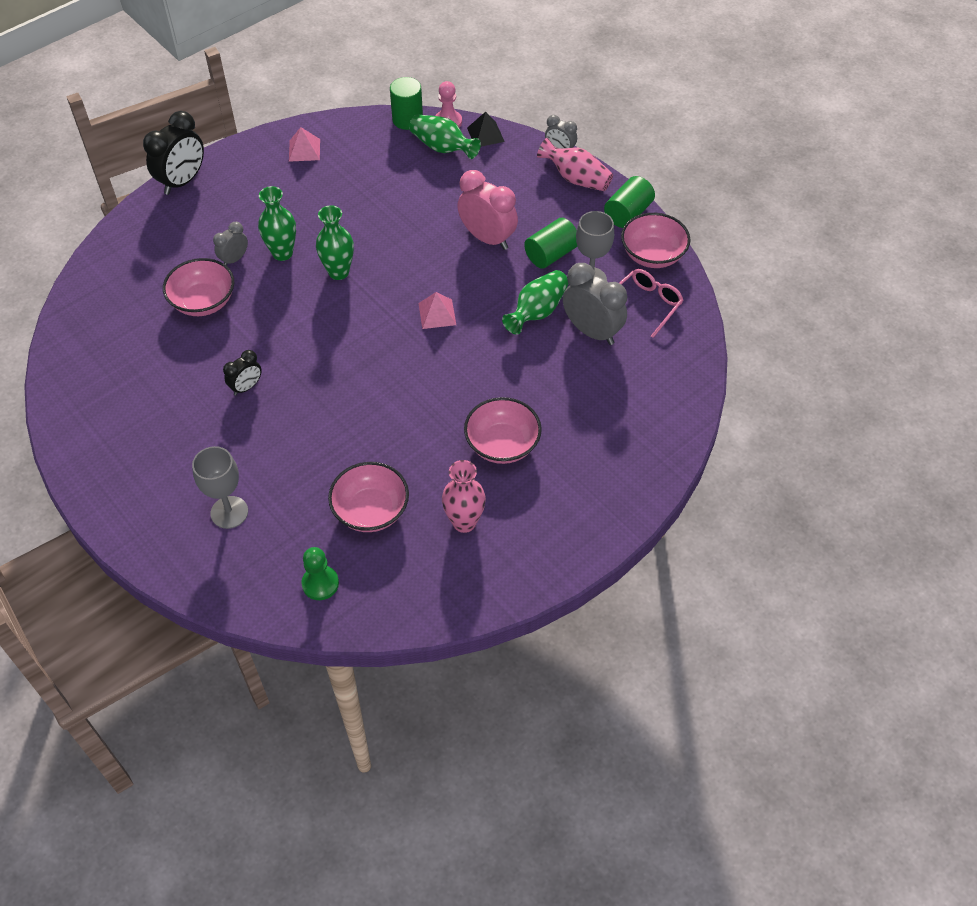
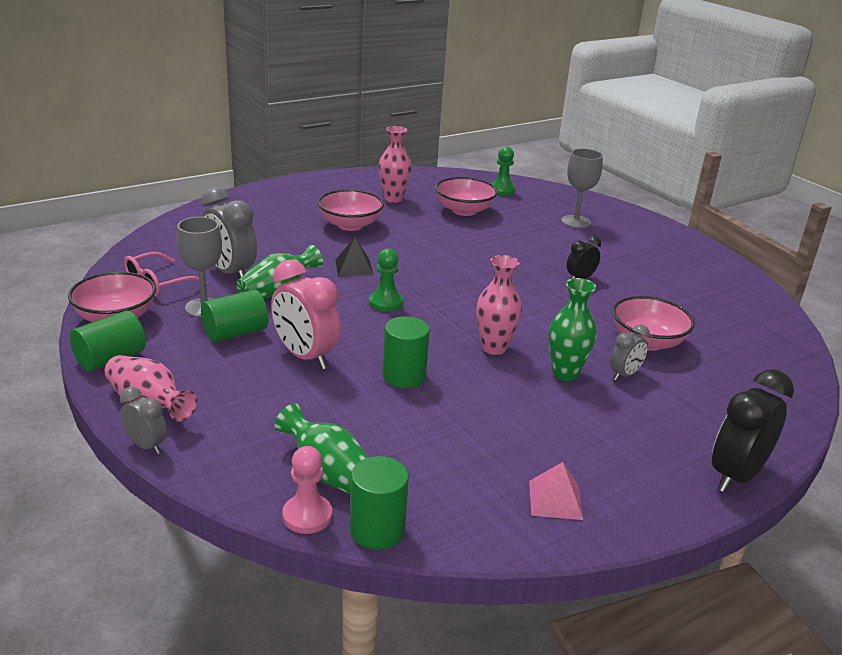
camera: 175 degrees left, 25 degrees down
(338, 272) = (494, 348): green vase -> pink vase
(408, 231) = (404, 376): none -> green cylinder
(437, 314) = (386, 303): pink pyramid -> green pawn
(485, 134) = (252, 486): black pyramid -> black pyramid (354, 267)

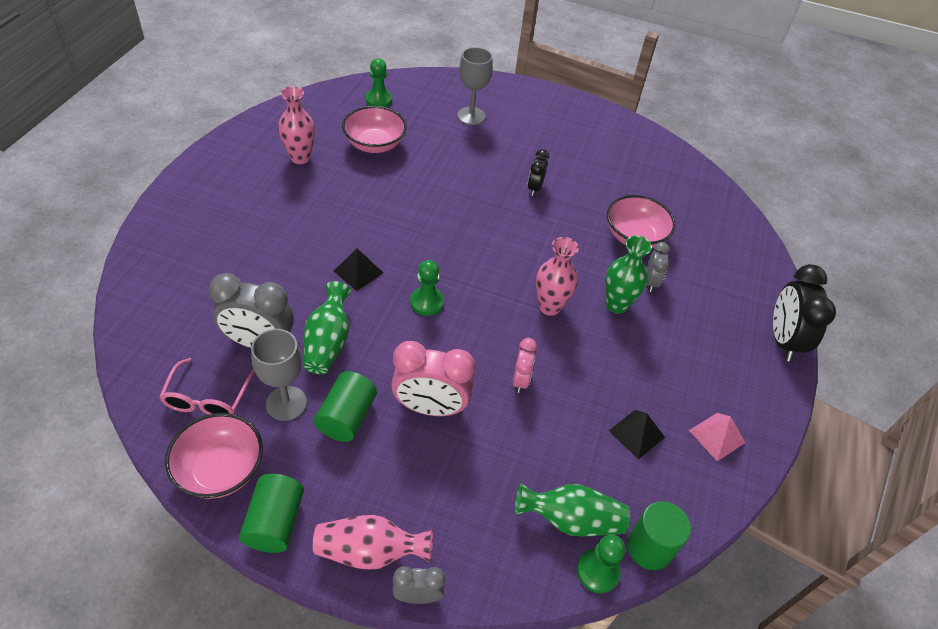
camera: 40 degrees left, 20 degrees up
(307, 516) = (597, 571): pink pawn -> green pawn
(350, 225) = (299, 215): pink bowl -> none
(404, 376) = (520, 380): green cylinder -> pink clock
(469, 456) = (636, 433): none -> black pyramid

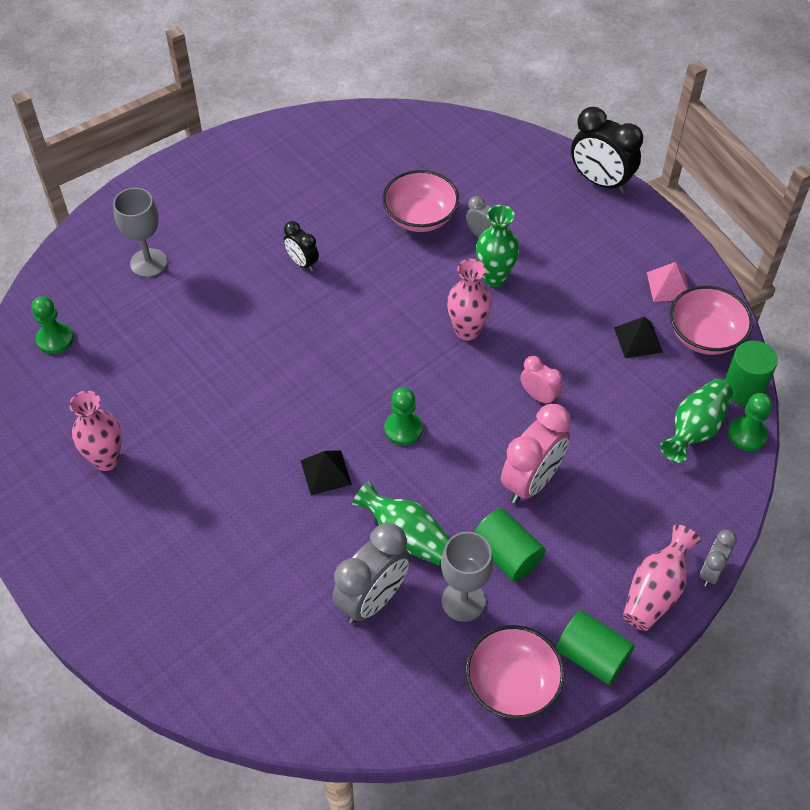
camera: 55 degrees left, 5 degrees up
(207, 398) = (419, 670): pink glasses -> none
(375, 144) = (133, 376): pink bowl -> pink bowl (705, 336)

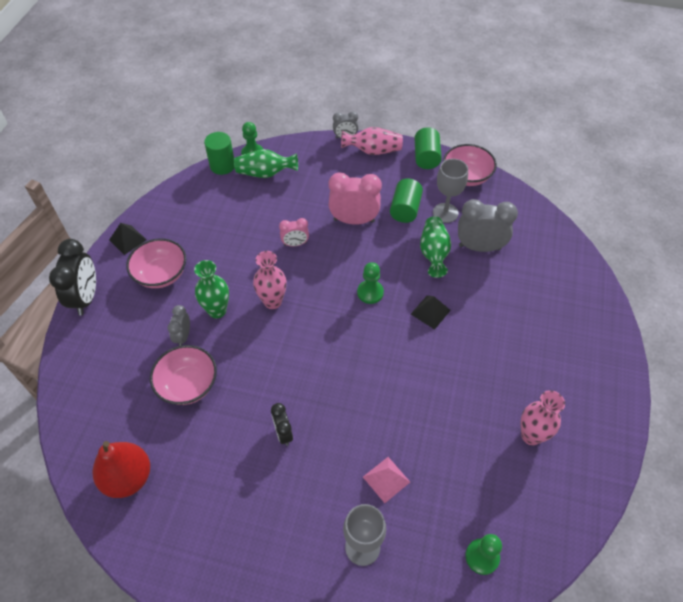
camera: 125 degrees left, 0 degrees up
(302, 262) = (283, 433): black clock -> black clock turned 150 degrees clockwise
(360, 143) = (128, 478): none -> red pear
(539, 396) = (295, 244): pink clock -> pink clock turned 105 degrees counterclockwise
(638, 340) = (219, 220): black pyramid -> black pyramid (127, 239)
(668, 286) = (164, 224): pink pyramid -> pink pyramid (386, 479)
(705, 336) = (194, 194): pink bowl -> pink bowl (161, 274)

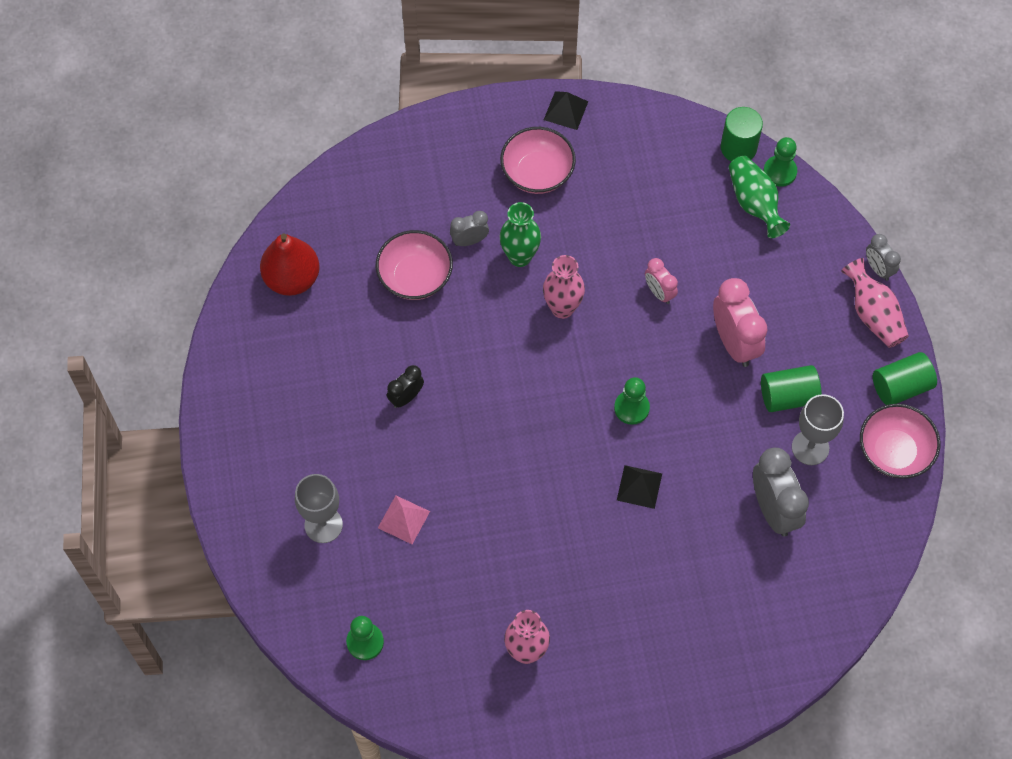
camera: 65 degrees right, 10 degrees up
(86, 298) = (467, 117): black clock -> none
(433, 253) = (732, 458): green vase -> none

